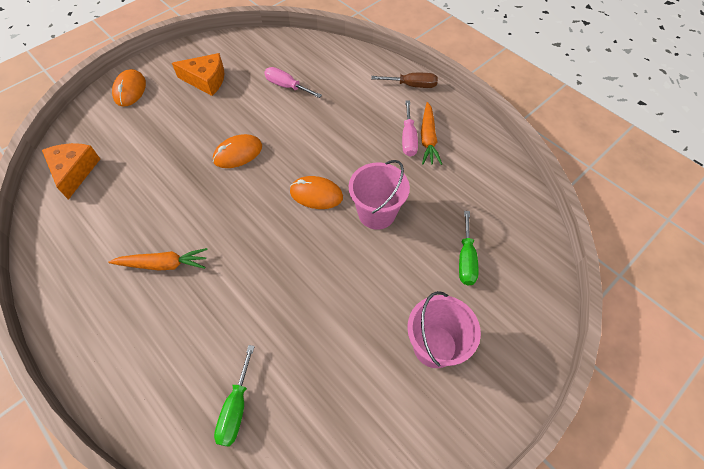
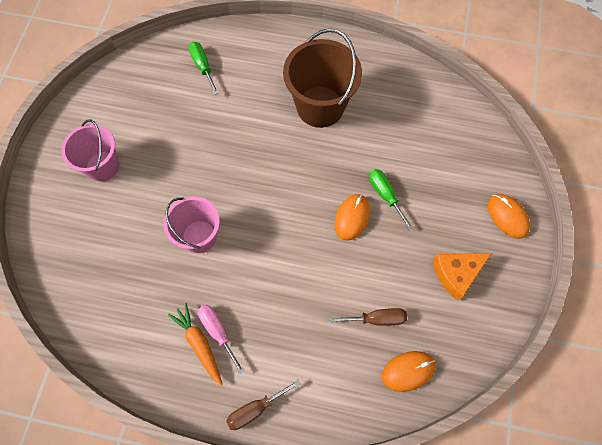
camera: 145 degrees right, 10 degrees up
(74, 171) = (455, 123): orange cheese -> none
(163, 264) = (320, 107): orange carrot -> brown bucket
(287, 86) = (377, 319): pink screwdriver -> brown screwdriver
(316, 194) = (258, 222): orange mouse -> orange mouse (408, 371)
(466, 259) = (108, 241): green screwdriver -> green screwdriver (385, 195)

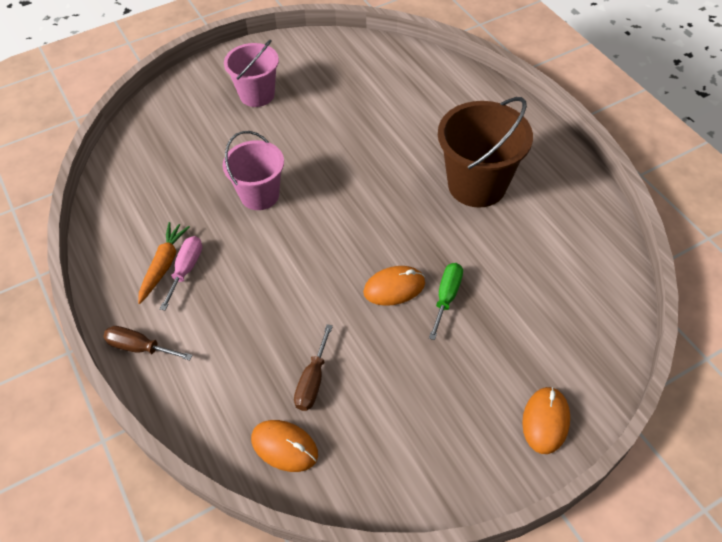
camera: 50 degrees right, 15 degrees down
(203, 66) = (416, 85): green screwdriver -> none
(377, 319) = (312, 381): brown screwdriver -> brown screwdriver turned 60 degrees clockwise
(456, 273) = (430, 417): orange cheese -> none

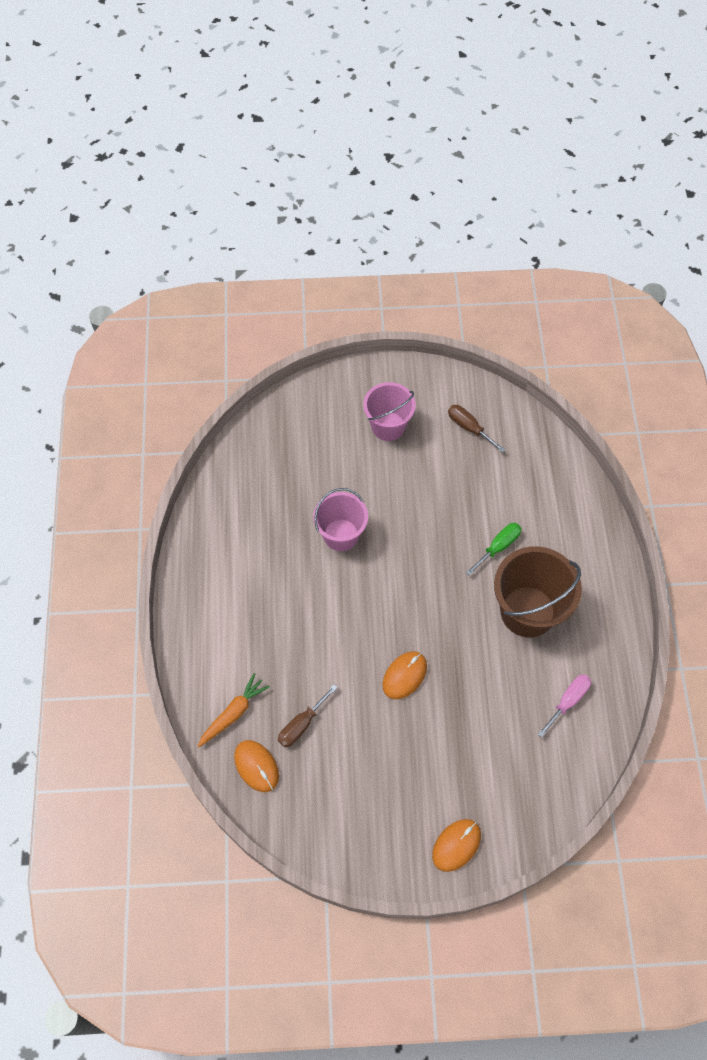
camera: 25 degrees right, 10 degrees up
(140, 347) = (189, 632): brown screwdriver -> brown screwdriver (469, 428)
(163, 265) = (236, 567): orange carrot -> orange carrot (233, 713)
(186, 269) = (252, 579): pink screwdriver -> pink screwdriver (568, 701)
(394, 287) = (404, 675): orange mouse -> orange mouse turned 60 degrees counterclockwise
(446, 297) = (441, 705): green screwdriver -> green screwdriver (498, 547)

